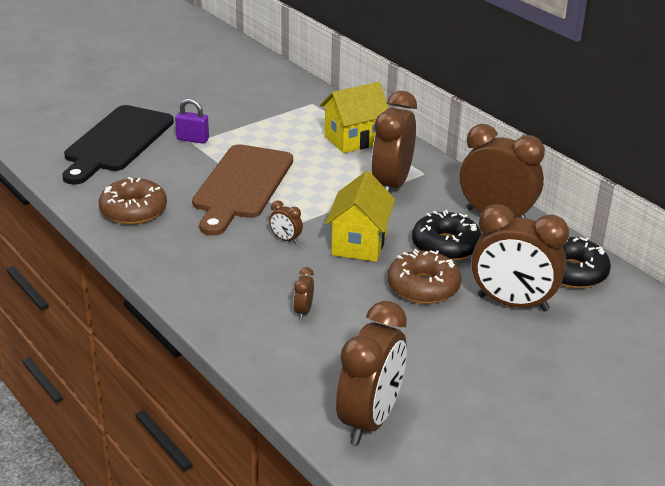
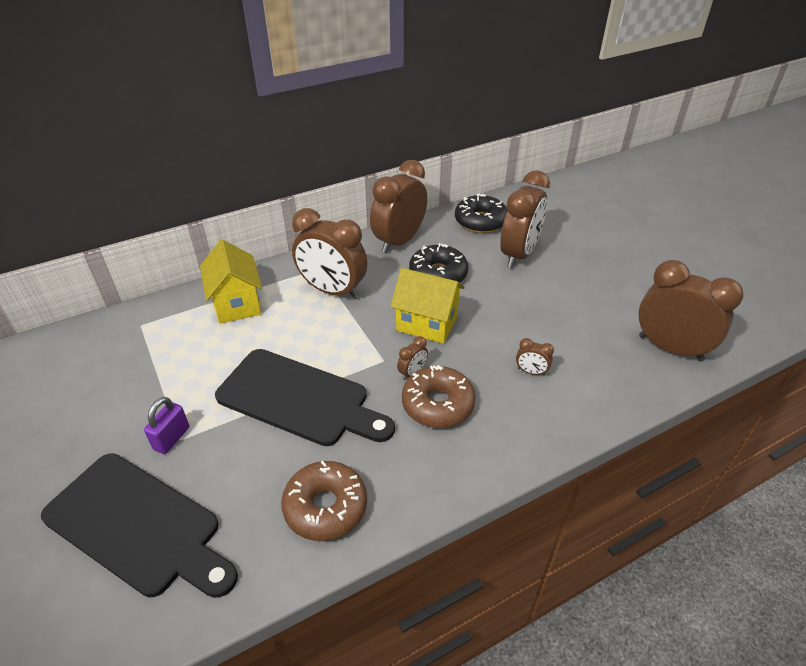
camera: 80 degrees left, 10 degrees up
(242, 186) = (299, 399): brown cutting board -> black cutting board
(423, 287) = (496, 295): brown donut -> brown donut (438, 404)

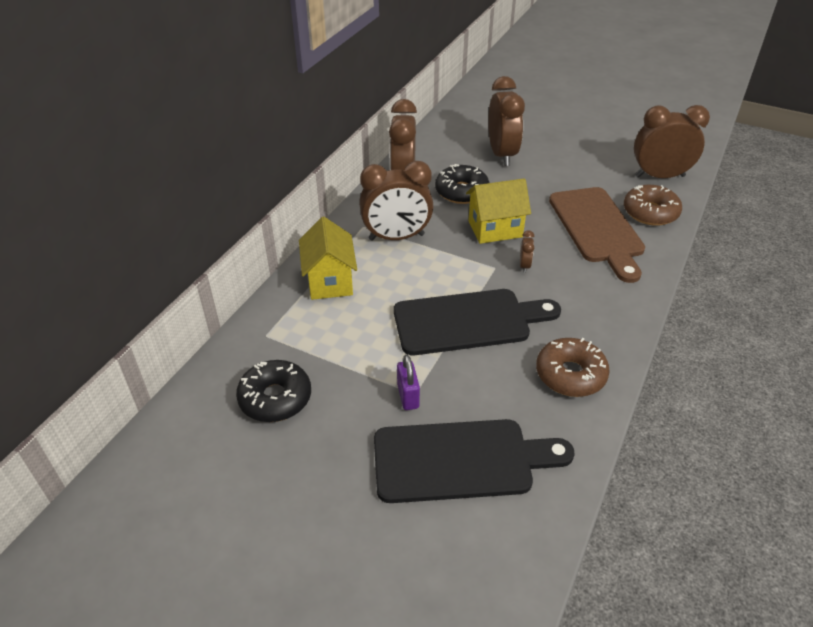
camera: 35 degrees left, 0 degrees up
(237, 303) = (330, 281): yellow house -> yellow house turned 45 degrees clockwise
(438, 404) = (564, 277): brown donut -> brown donut (650, 212)
(480, 221) = (447, 141): black donut -> black donut (275, 398)
(531, 372) = (597, 228): brown clock -> brown cutting board

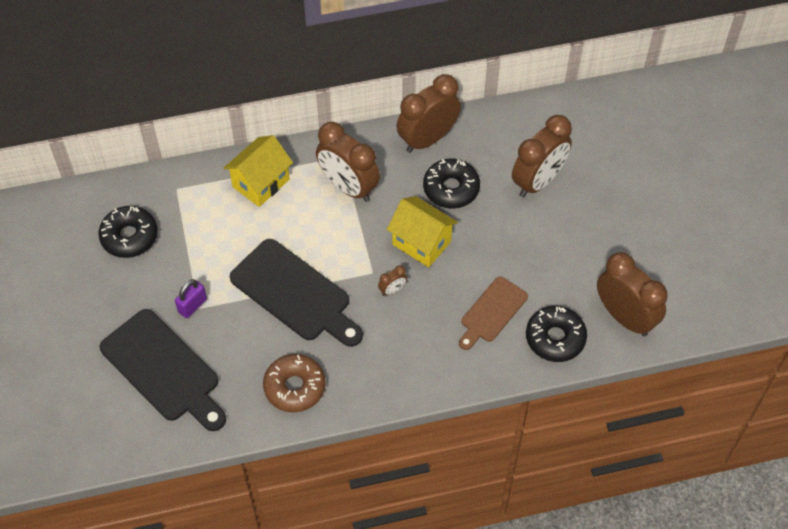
camera: 50 degrees right, 15 degrees up
(597, 228) = (492, 312): brown cutting board -> brown cutting board, size x0.59
(650, 212) = (555, 338): brown donut -> black donut

